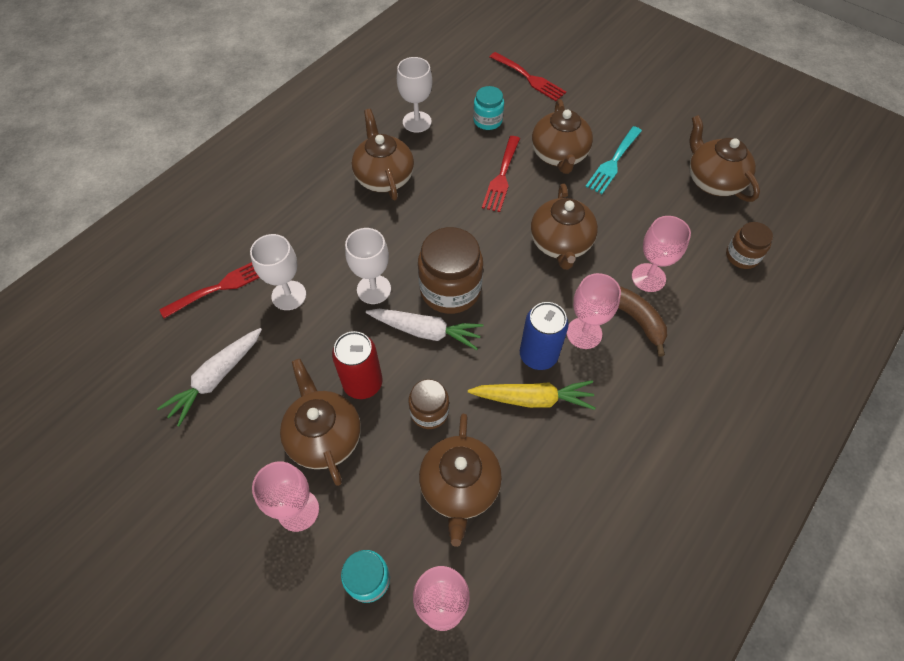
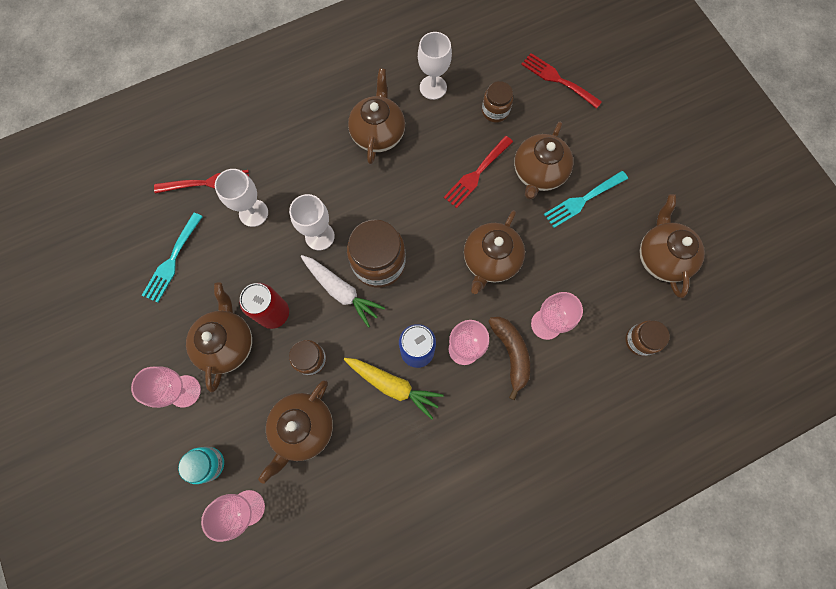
camera: 25 degrees right, 15 degrees up
(216, 378) = (172, 260): white carrot -> turquoise fork
(487, 120) = (495, 111): turquoise jar -> brown jar
(529, 78) = (557, 80): red fork -> red fork turned 150 degrees clockwise

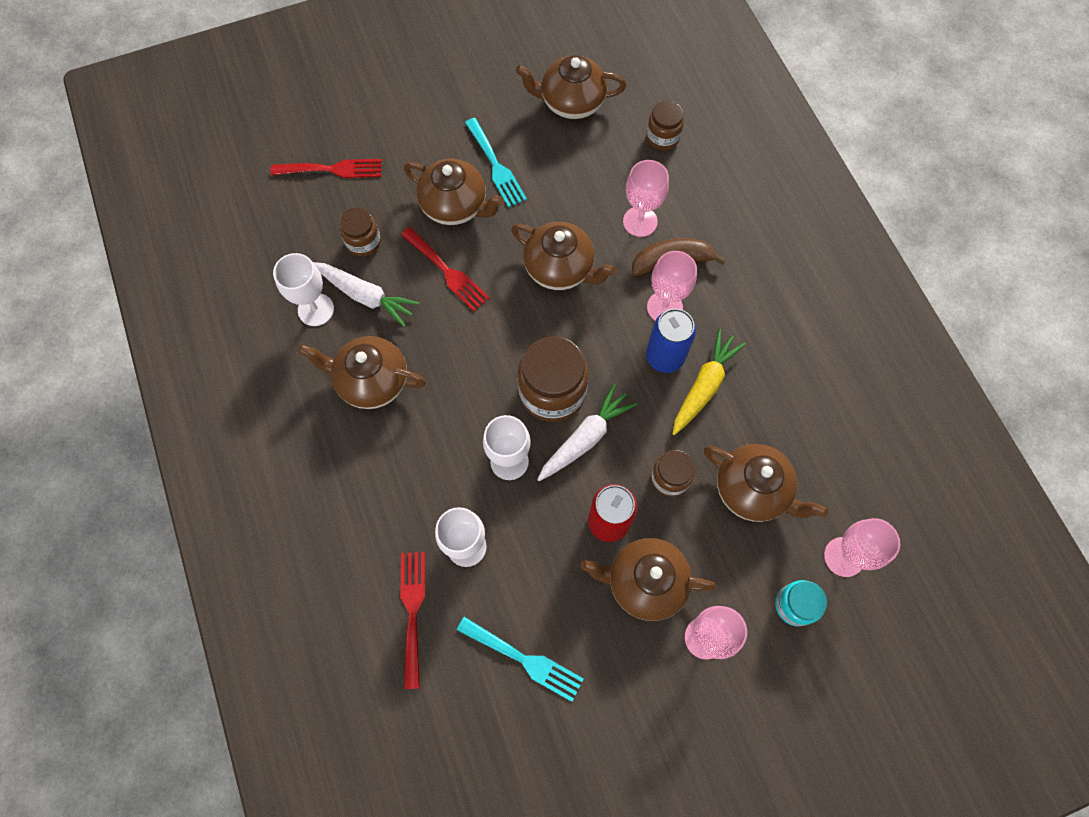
camera: 85 degrees left, 5 degrees down
(448, 119) = (366, 296): none -> white carrot
(557, 80) = (332, 169): red fork -> red fork turned 135 degrees counterclockwise

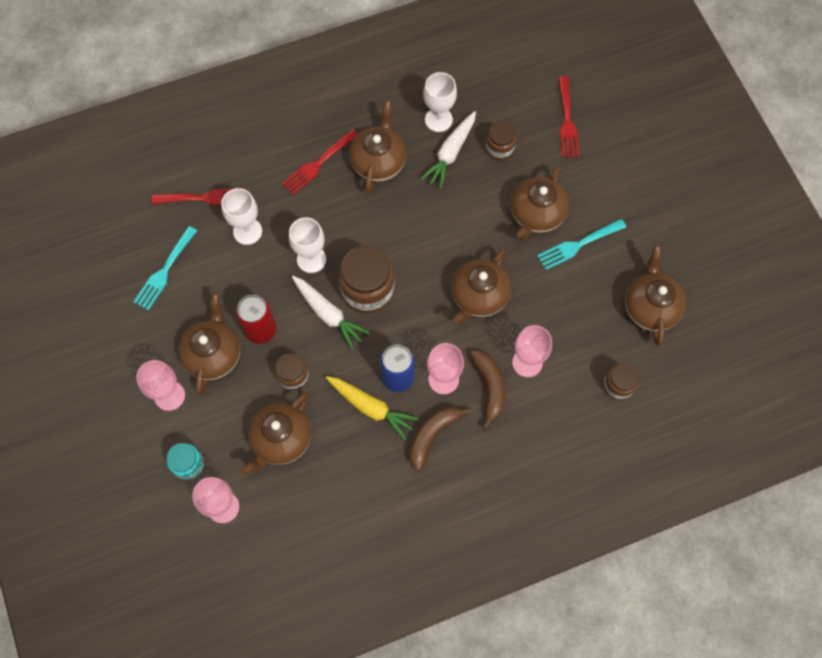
camera: 90 degrees right, 0 degrees up
(447, 271) = (474, 210): red fork -> red fork (318, 164)
(732, 319) = (432, 435): none -> brown banana

